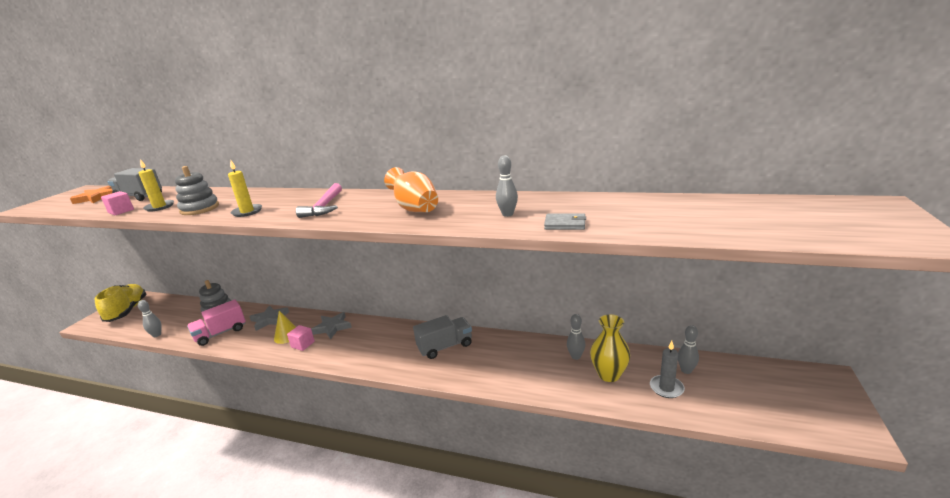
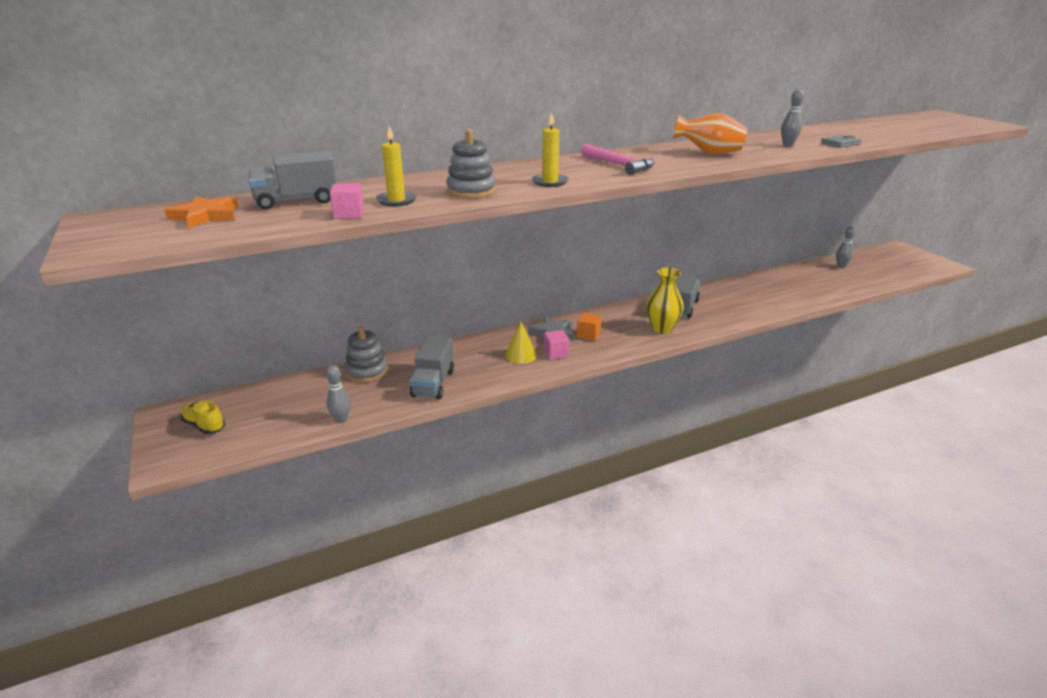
camera: 45 degrees left, 5 degrees up
(127, 311) = (204, 425): yellow shoe -> yellow shoe, size x0.56
(221, 333) = (433, 383): pink truck -> grey truck
(269, 319) = (464, 353): grey star -> none
(345, 339) = (588, 335): none -> orange cube
(575, 356) = (775, 281): grey bowling pin -> none
(609, 374) = (811, 283): yellow vase -> yellow vase (662, 329)
(666, 388) = (848, 278): grey candle -> none

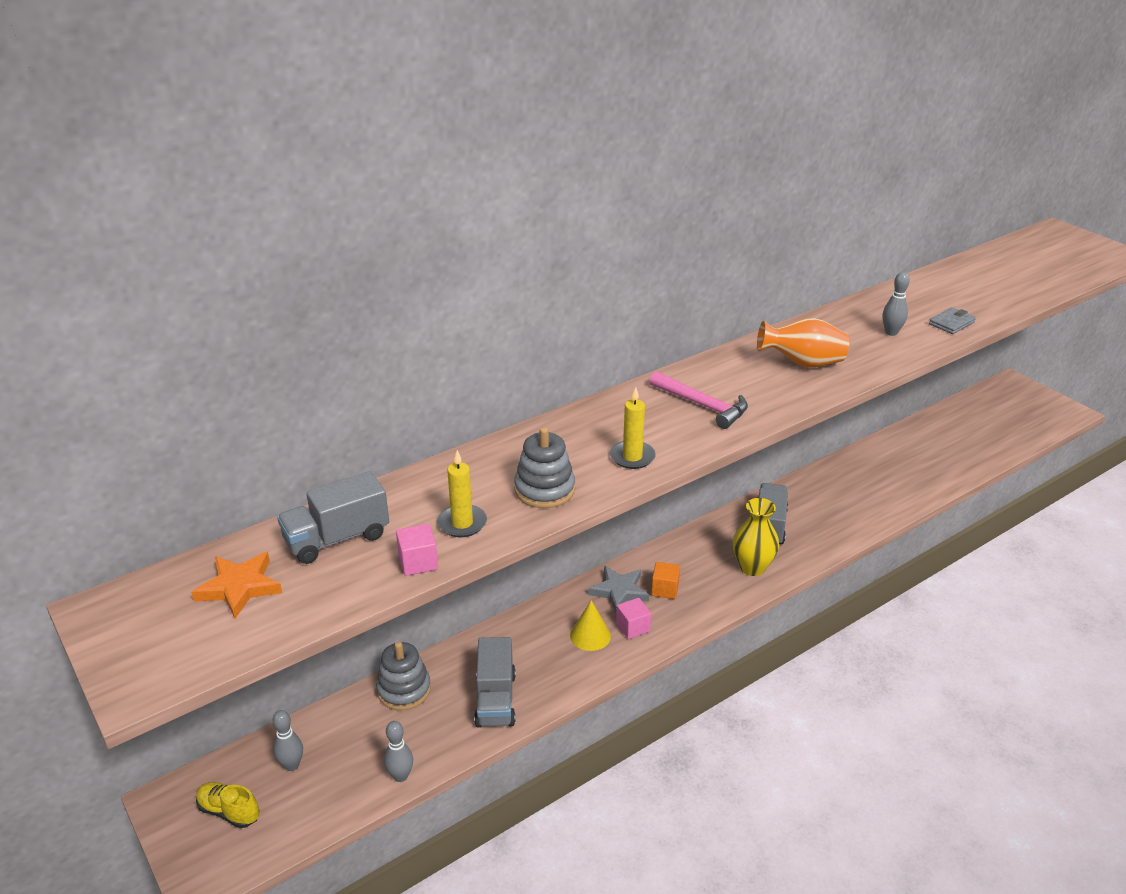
camera: 10 degrees left, 5 degrees up
(841, 266) = (948, 427): grey bowling pin -> grey bowling pin (292, 765)

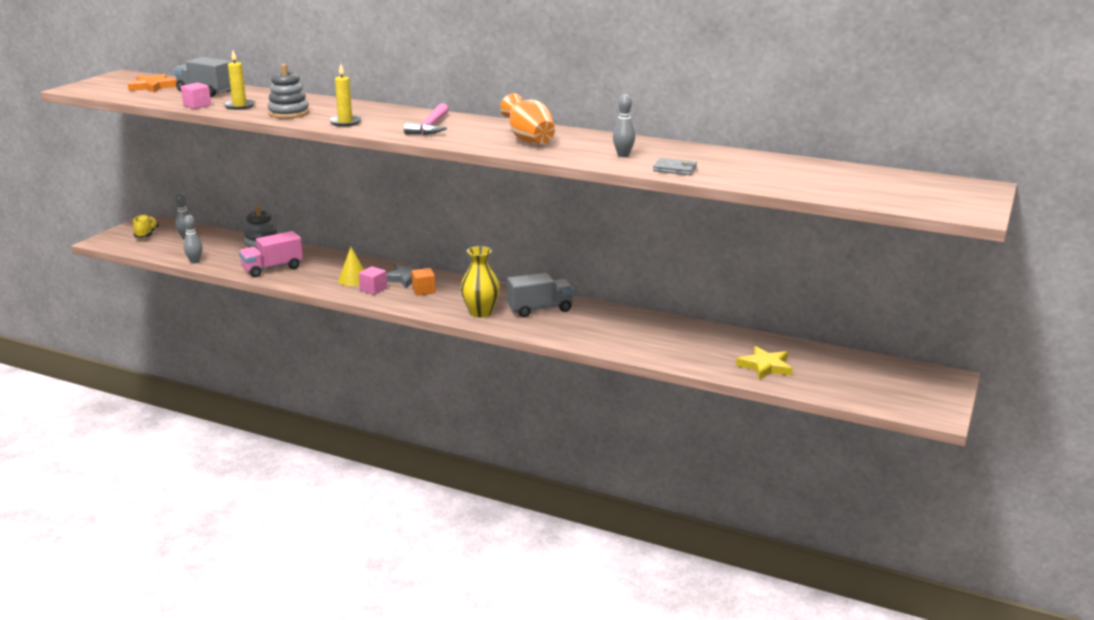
camera: 60 degrees right, 10 degrees down
(495, 699) = (272, 268): grey truck -> pink truck
(959, 451) = (765, 366): none -> yellow star

